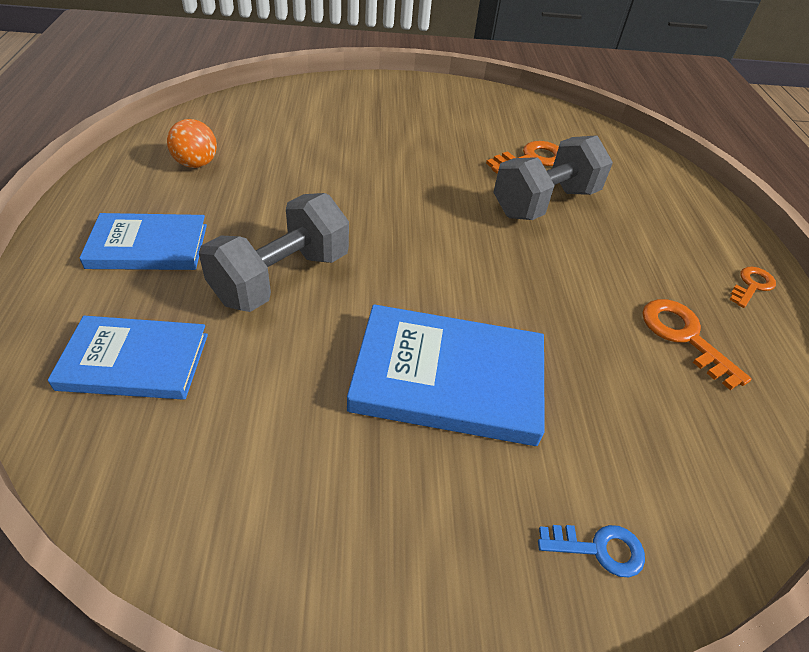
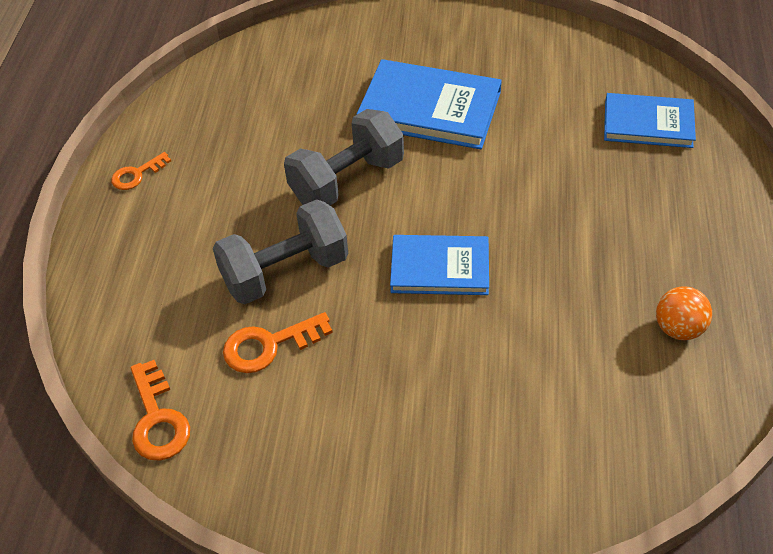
camera: 165 degrees left, 5 degrees up
(148, 246) = (681, 217): blue book -> blue book (440, 268)
(281, 278) = (557, 185): grey dumbbell -> grey dumbbell (347, 180)
(599, 549) = (366, 30): blue key -> none
(684, 337) = (235, 133): orange key -> orange key (157, 419)

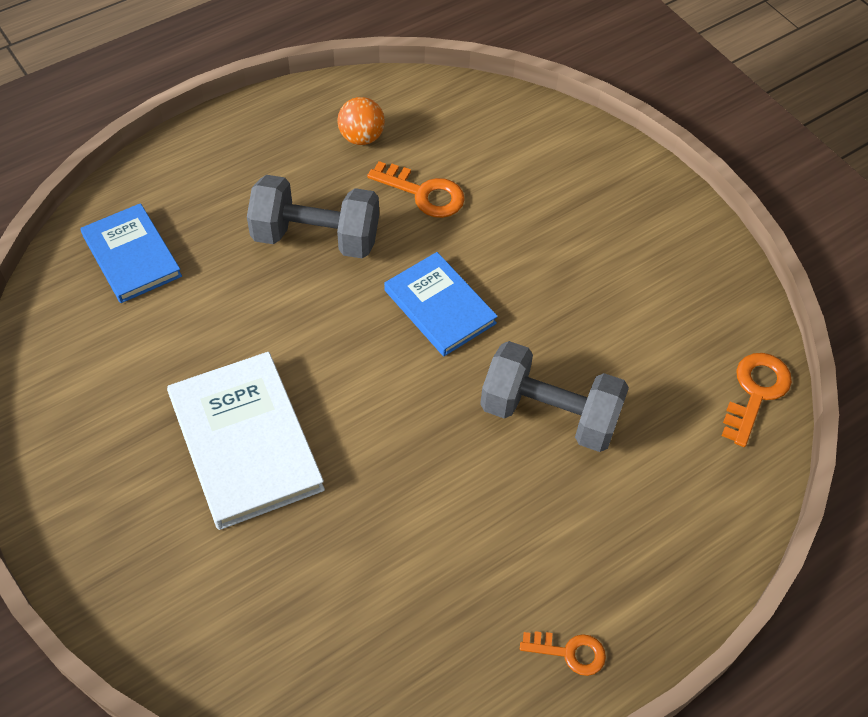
camera: 135 degrees left, 5 degrees up
(269, 345) = (624, 370): orange key -> orange key (424, 193)
(347, 180) = (404, 445): grey dumbbell -> grey dumbbell (316, 237)
(430, 109) = (245, 443): blue book -> white book

